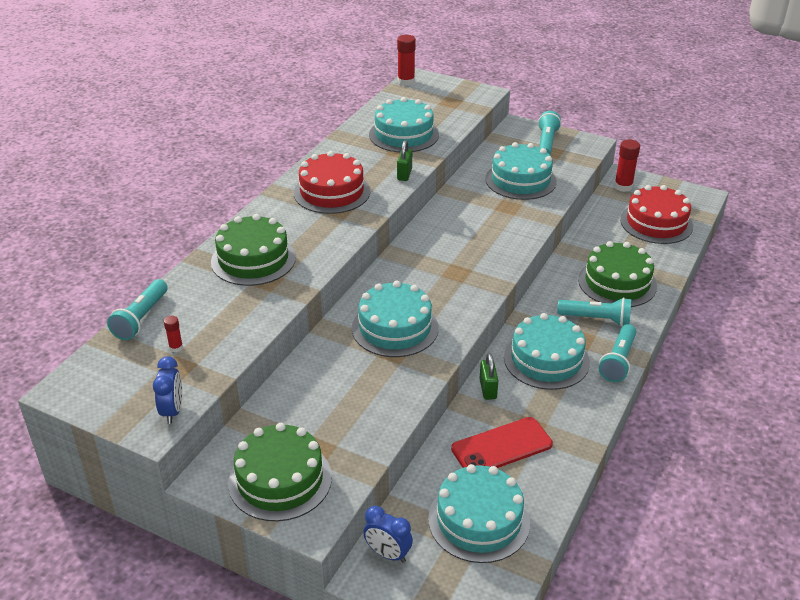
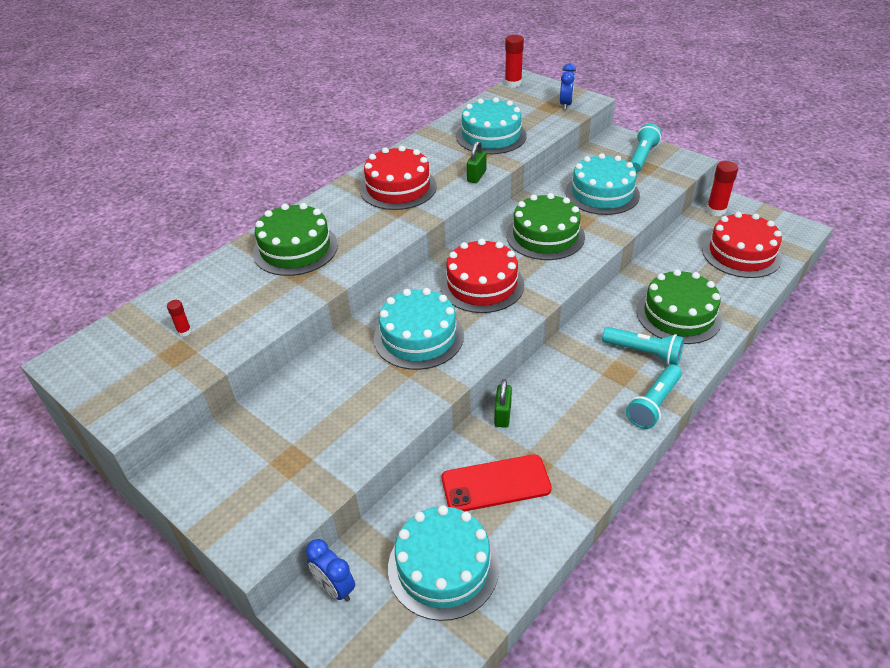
camera: 15 degrees right, 5 degrees up
(141, 318) = (166, 296): turquoise flashlight -> none
(172, 411) = (151, 399): blue clock -> blue clock (565, 104)
(280, 480) = (241, 488): green cake -> green cake (545, 236)
(437, 275) = (482, 284): none -> red cake
(546, 359) = (575, 391): turquoise cake -> none

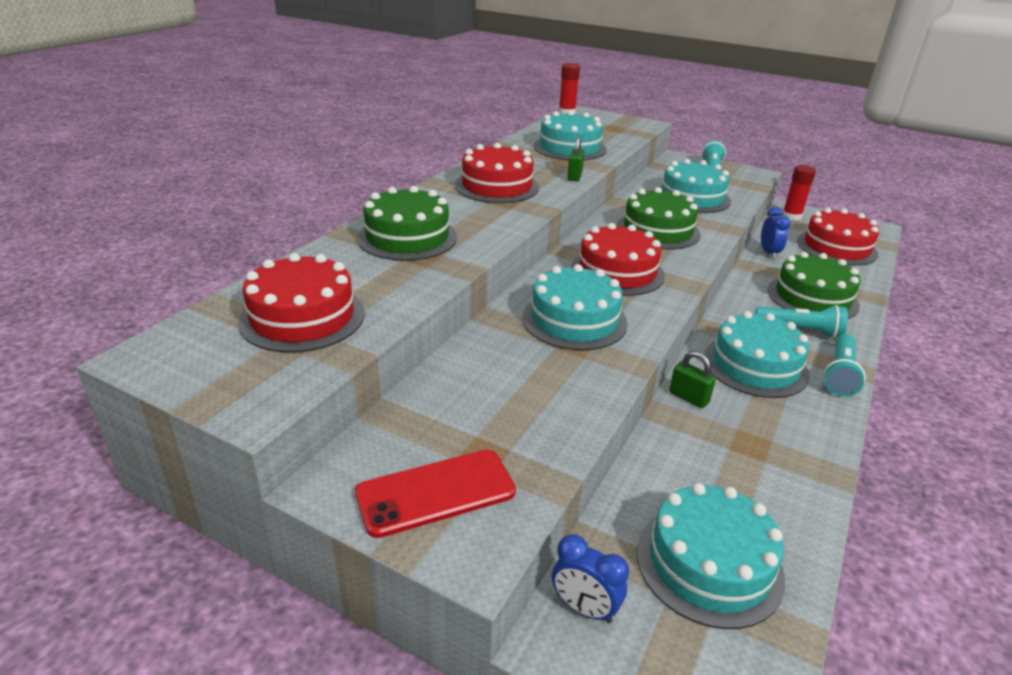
camera: 15 degrees left, 10 degrees down
(184, 331) = (302, 317): red glue stick -> red cake
(496, 484) = (720, 466): red phone -> red phone (435, 492)
(502, 415) = (688, 397): green padlock -> green padlock turned 45 degrees counterclockwise
(565, 104) = (628, 126): blue clock -> blue clock (769, 253)
(579, 387) = (755, 366): none -> turquoise cake

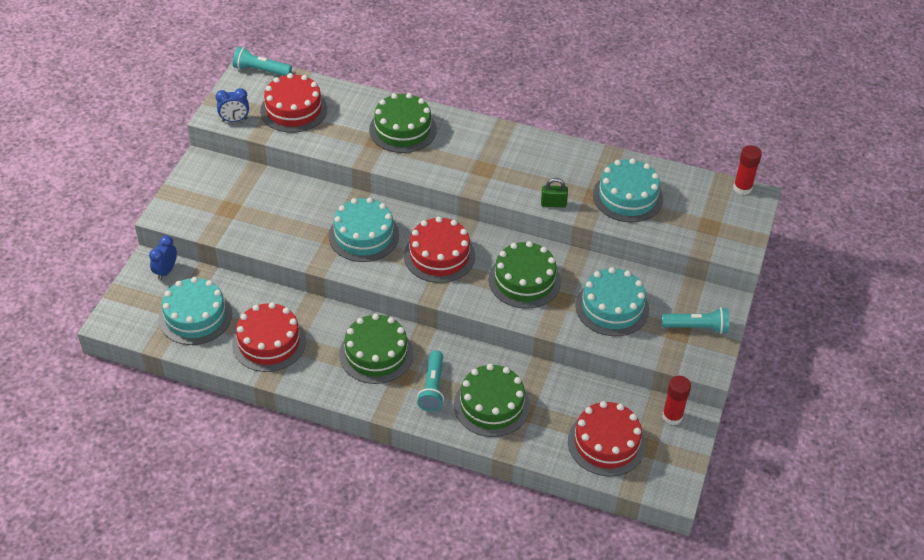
camera: 80 degrees right, 15 degrees up
(435, 492) = (200, 197): red phone -> none
(497, 186) = (511, 160): red cake -> red cake (269, 342)
(688, 397) = (330, 315): green padlock -> none
(755, 366) = (376, 354): turquoise cake -> green cake
(769, 253) = (571, 385): blue clock -> blue clock (234, 120)
(839, 374) = (376, 402): turquoise flashlight -> turquoise flashlight (261, 70)

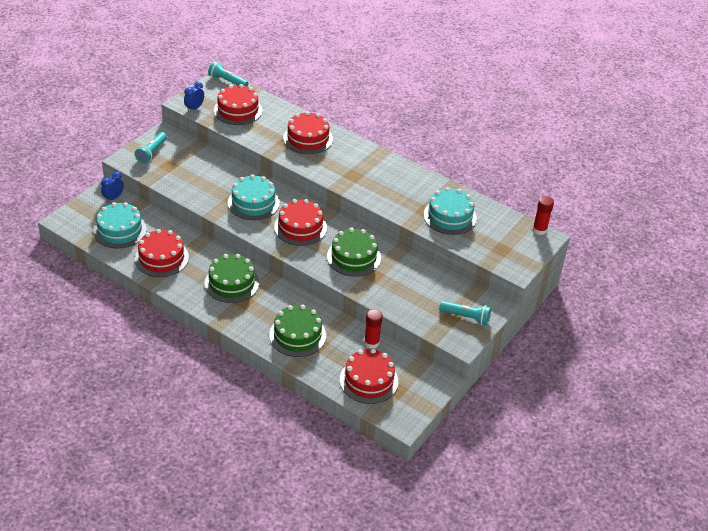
camera: 15 degrees right, 5 degrees down
(234, 120) = (194, 108): blue clock -> blue clock turned 120 degrees clockwise
(403, 129) = (308, 138): green cake -> red cake
(432, 388) = (261, 314): turquoise flashlight -> turquoise flashlight (152, 152)
(553, 204) = (392, 209): green padlock -> none
(612, 307) = (409, 289): turquoise cake -> none
(672, 416) = (426, 375): red glue stick -> red glue stick (371, 342)

